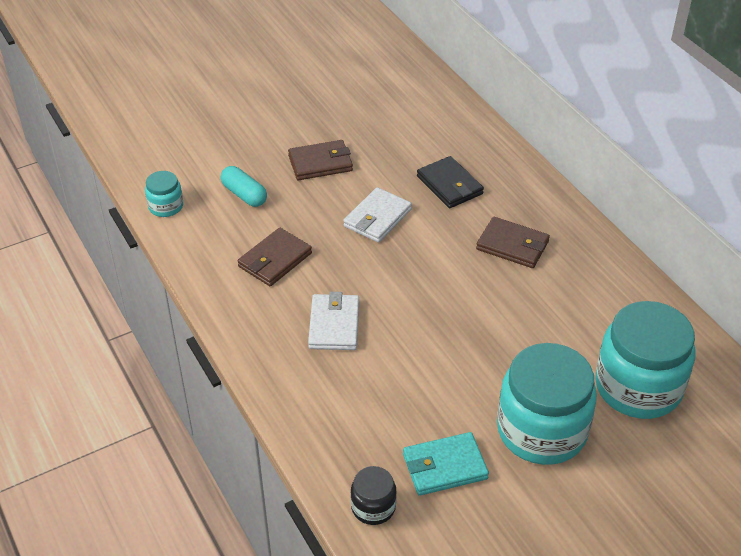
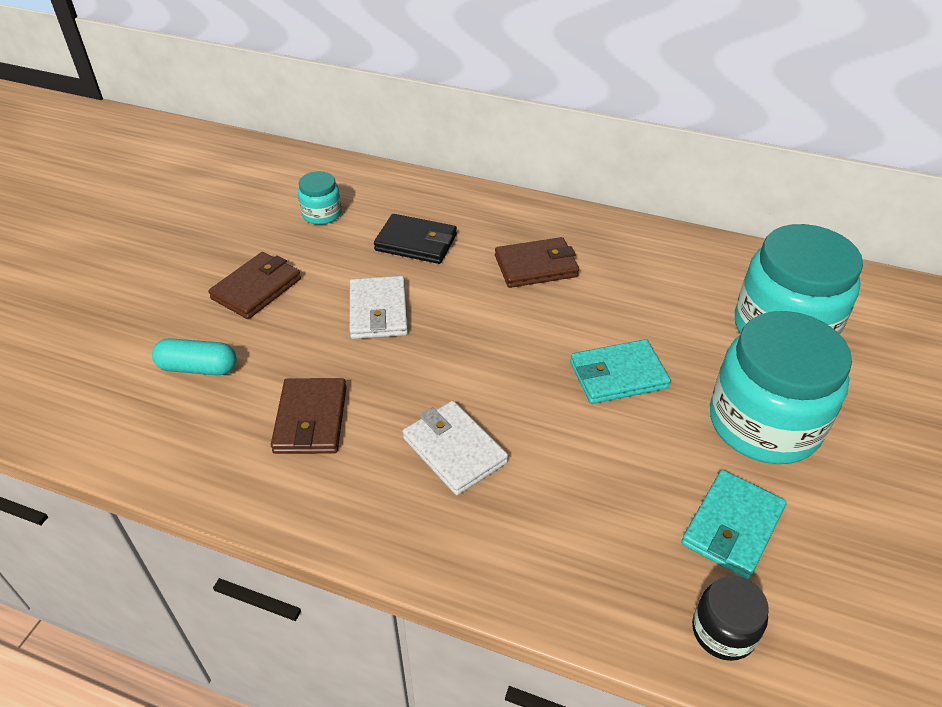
camera: 40 degrees left, 0 degrees up
(166, 206) = (104, 437): turquoise jar -> turquoise jar (322, 214)
(482, 345) = (618, 375): none -> turquoise wallet

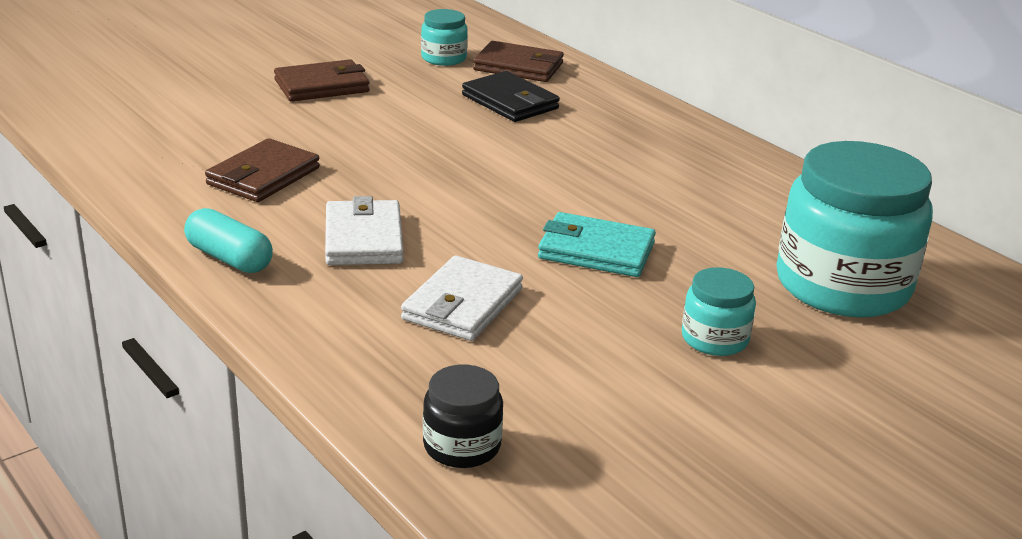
camera: 30 degrees right, 15 degrees down
(198, 368) = (212, 116): turquoise capsule -> turquoise capsule (229, 258)
(378, 311) = (412, 133): white wallet -> white wallet (462, 304)
(536, 266) = (613, 153): brown wallet -> brown wallet (518, 67)
(732, 527) = (572, 389): turquoise wallet -> none
(764, 423) = (714, 339): turquoise jar -> turquoise jar, size x0.47

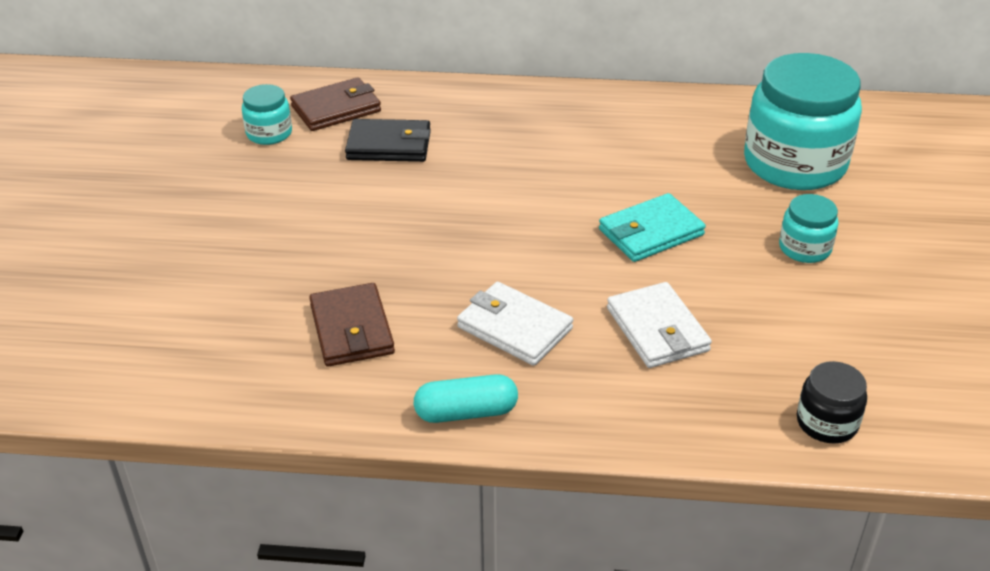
camera: 45 degrees left, 10 degrees up
(322, 86) = (230, 218): brown wallet -> none

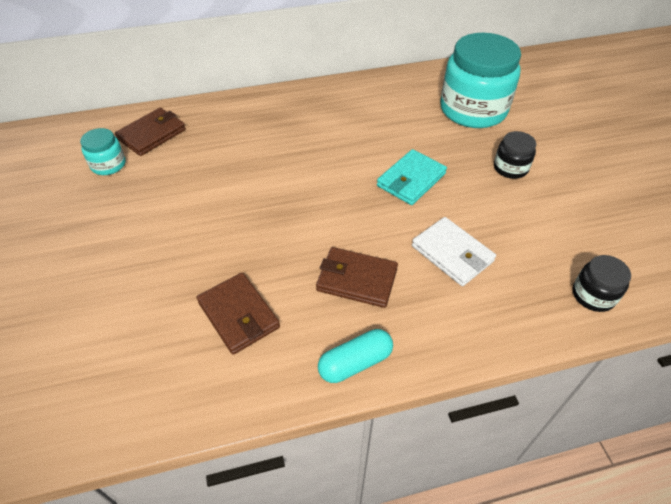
camera: 20 degrees left, 10 degrees up
(389, 145) = (203, 154): black wallet -> none
(514, 328) = (356, 279): white wallet -> brown wallet
(804, 248) = (510, 168): turquoise jar -> black jar

